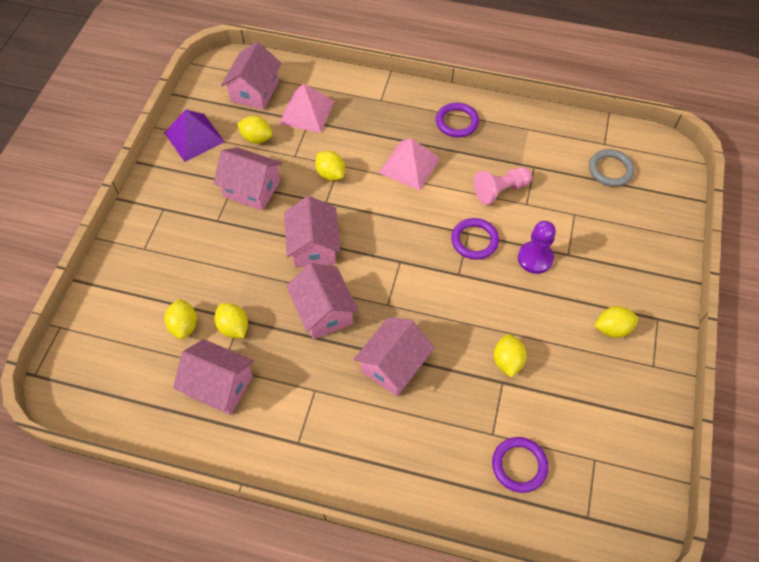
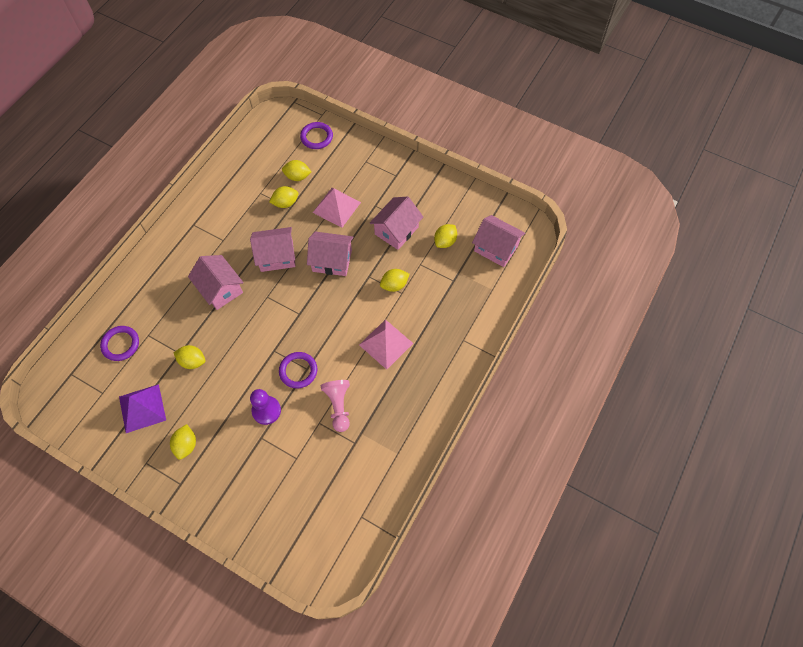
camera: 105 degrees right, 5 degrees up
(194, 137) = (457, 201): purple pyramid -> purple pyramid (142, 408)
(219, 385) = (248, 190): pink house -> none
(306, 112) = (464, 281): pink pyramid -> pink pyramid (336, 207)
(457, 122) = (421, 394): purple ring -> purple ring (316, 137)
(610, 170) = (330, 509): grey ring -> none

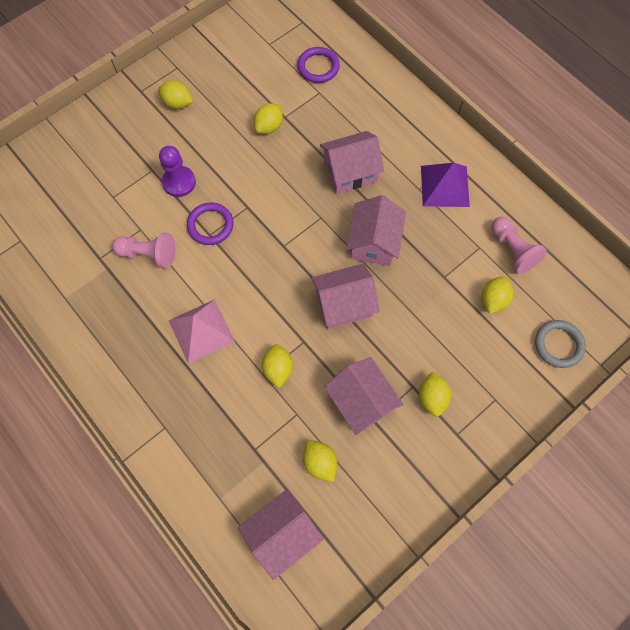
camera: 110 degrees right, 5 degrees up
(142, 408) = (236, 74): purple pyramid -> purple pyramid (444, 186)
(256, 174) = (512, 250): none -> pink pawn
(285, 203) = (453, 273): yellow lemon -> yellow lemon (432, 397)
(316, 137) = (558, 345): purple ring -> grey ring
(332, 260) = (343, 304): pink house -> pink house turned 45 degrees clockwise
(336, 207) = (426, 335): pink pyramid -> none

